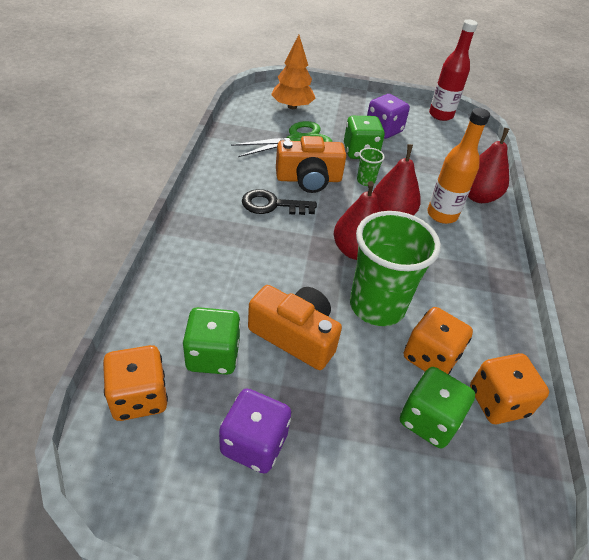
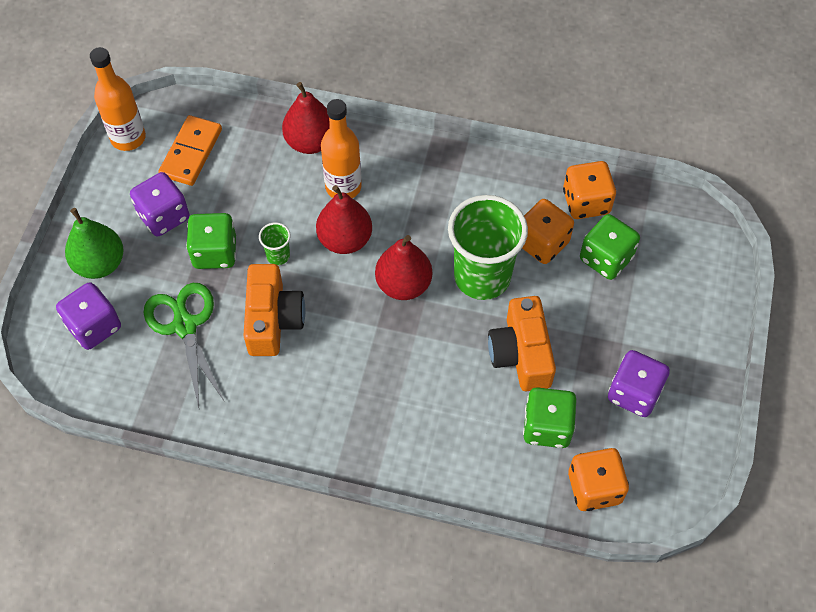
camera: 80 degrees left, 15 degrees up
(272, 205) = (323, 364): black key -> none
(292, 106) = (94, 326): orange tree -> purple dice
(295, 336) = (521, 354): orange camera -> orange camera turned 45 degrees counterclockwise
(339, 107) = (100, 263): none -> green pear
(440, 140) = (191, 153): none -> orange domino
(441, 115) = (128, 138): red bottle -> orange bottle

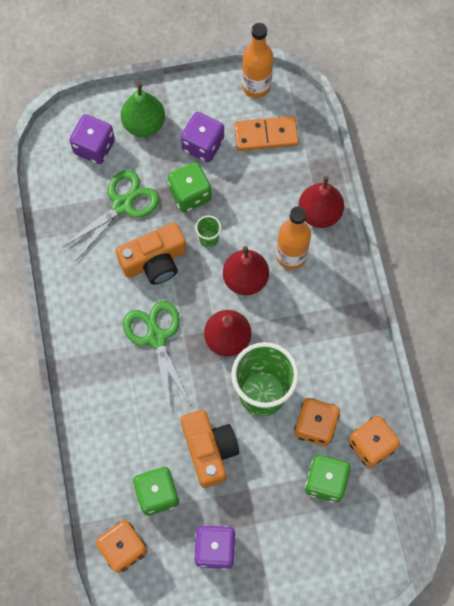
camera: 65 degrees right, 10 degrees up
(365, 355) = (156, 338): none -> green scissors
(521, 354) = (209, 450): orange camera -> orange camera turned 105 degrees clockwise

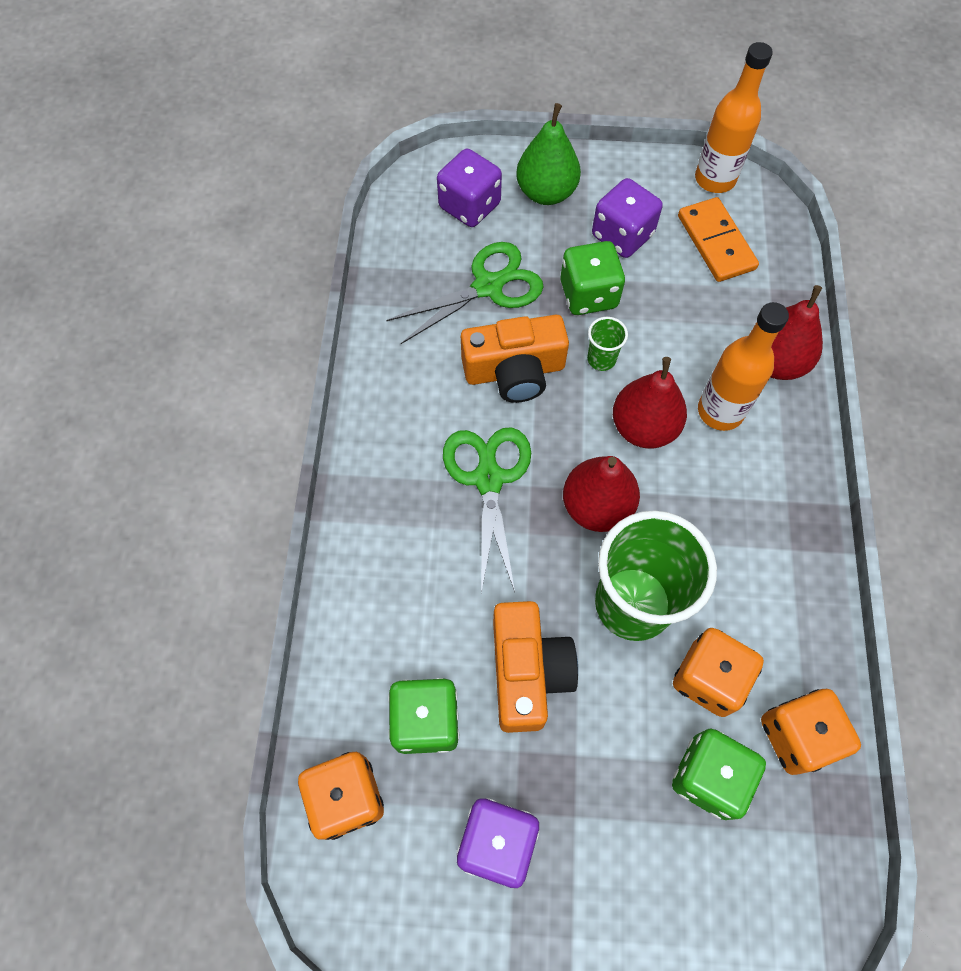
camera: 15 degrees right, 5 degrees down
(266, 135) = (715, 242): orange domino -> orange domino turned 60 degrees clockwise

